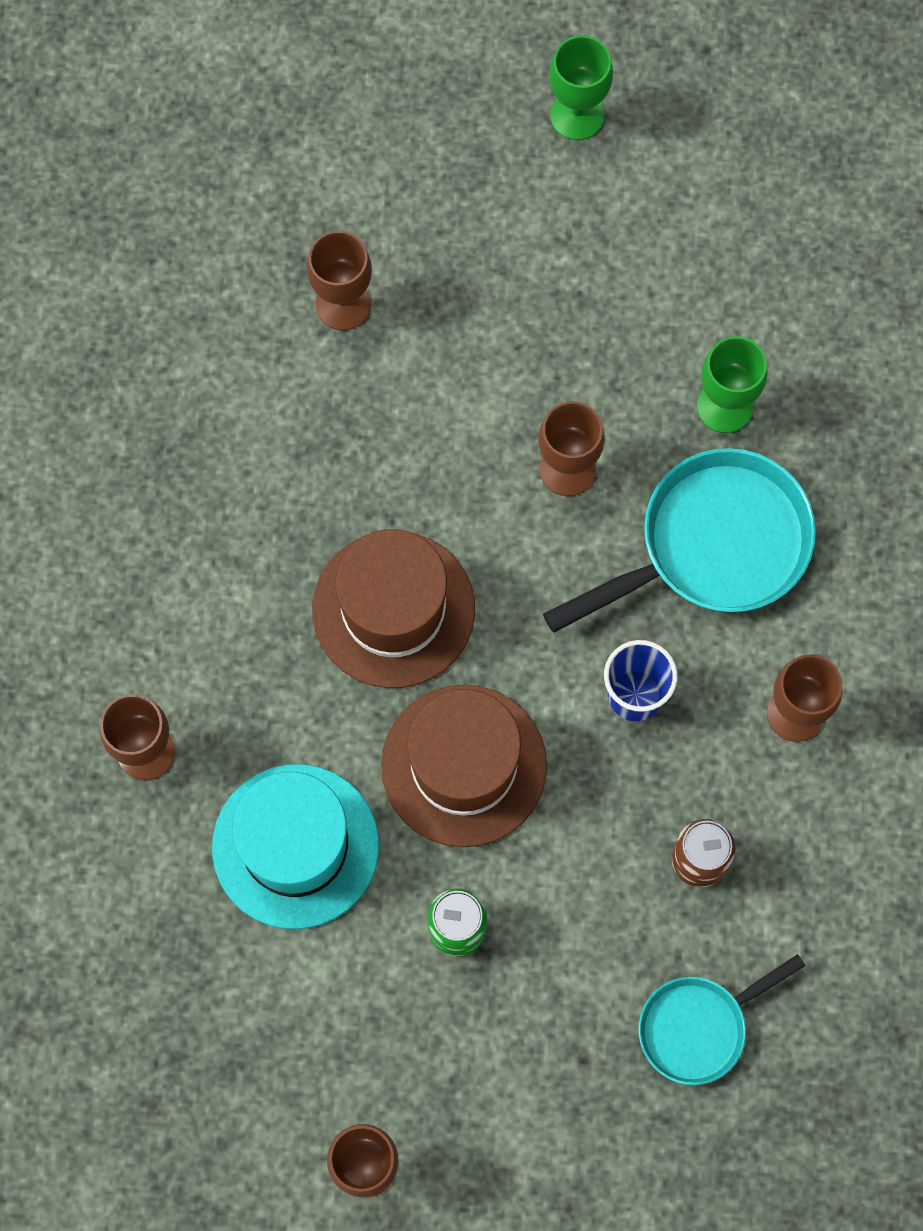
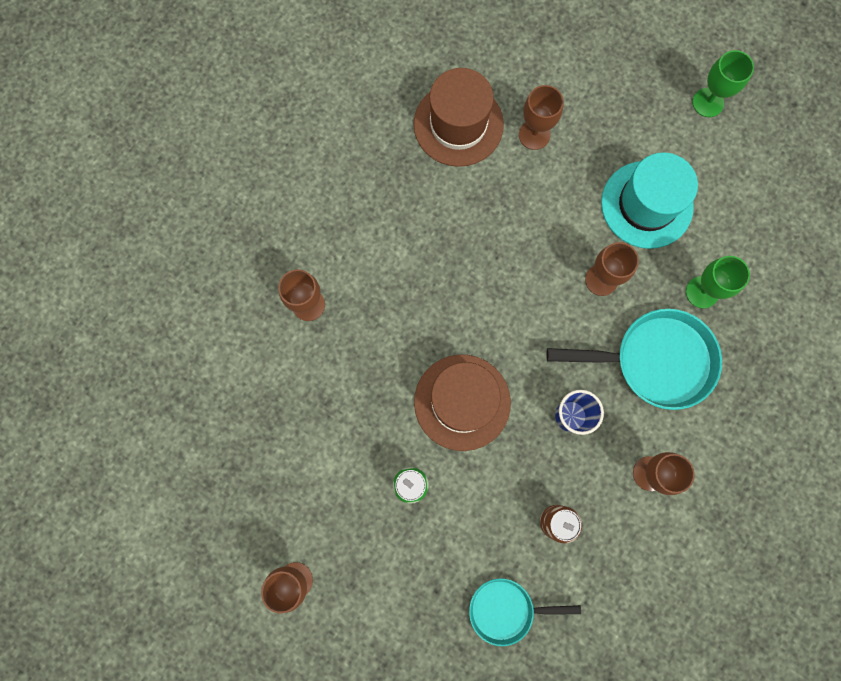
camera: 30 degrees right, 5 degrees up
(295, 846) = (354, 394): turquoise hat -> turquoise hat (646, 204)
(393, 609) = (472, 302): brown hat -> brown hat (458, 124)

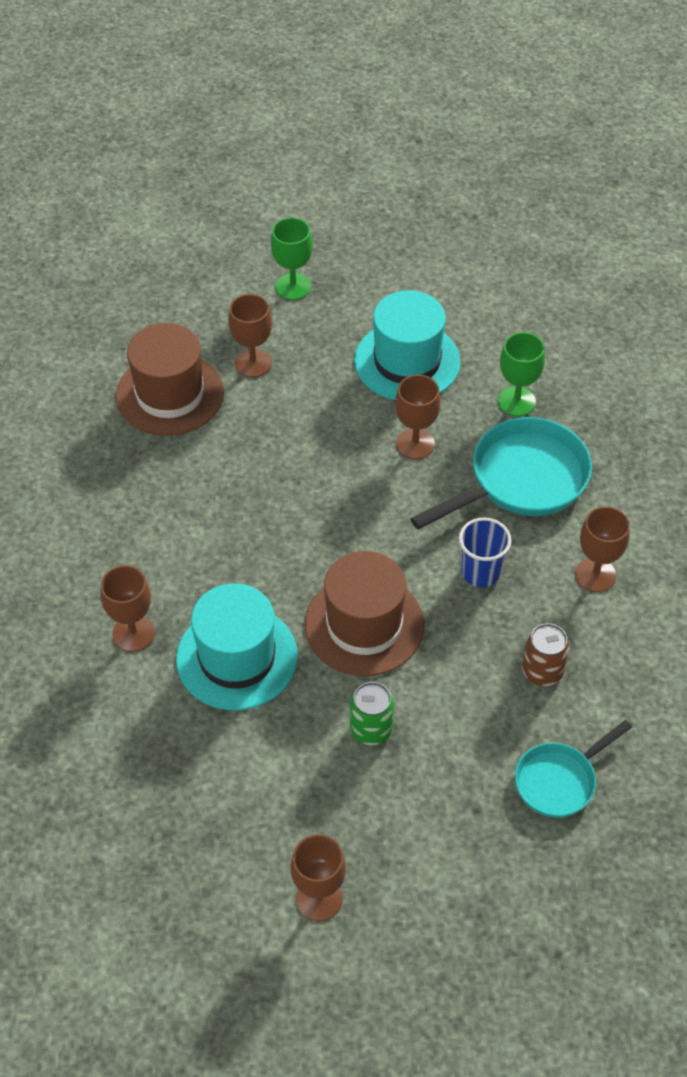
camera: 35 degrees left, 25 degrees down
(362, 369) = (237, 657): none -> turquoise hat
(708, 102) = (396, 254): green goblet -> green goblet (293, 287)

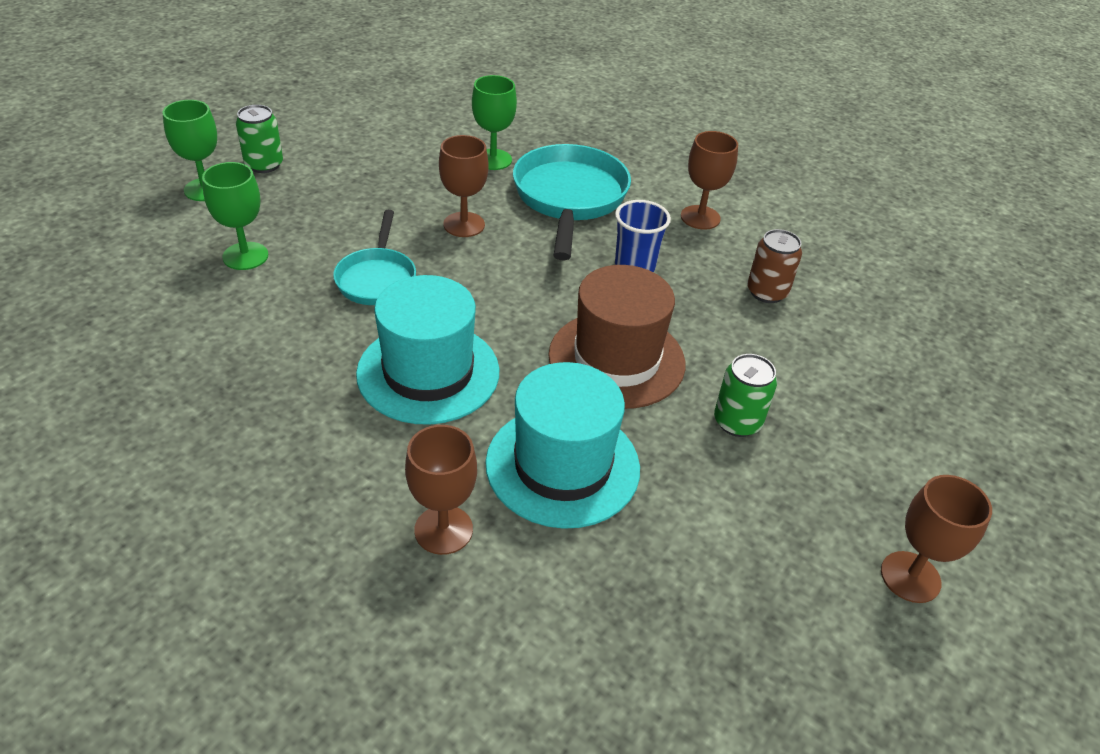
camera: 55 degrees left, 10 degrees down
(170, 394) = (194, 324): brown hat -> none
(253, 363) = (245, 256): brown goblet -> green goblet
(354, 290) = (264, 165): none -> green can
(407, 361) = (377, 182): turquoise hat -> turquoise hat (428, 372)
(559, 780) = (884, 344): turquoise pan -> turquoise pan (377, 278)

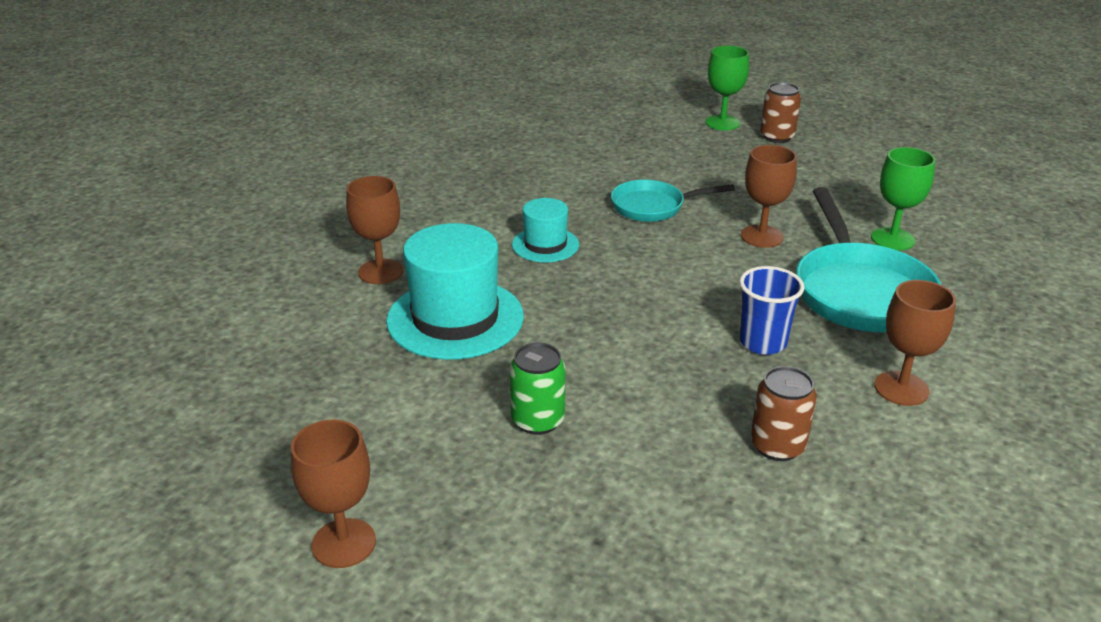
camera: 85 degrees right, 10 degrees down
(245, 256) = (648, 152): green goblet -> none
(264, 165) = (777, 137): green can -> brown can
(428, 372) = (545, 245): turquoise hat -> turquoise hat, size x0.55
(569, 199) = (859, 291): turquoise pan -> turquoise pan turned 90 degrees clockwise
(616, 359) = (603, 339): brown hat -> none

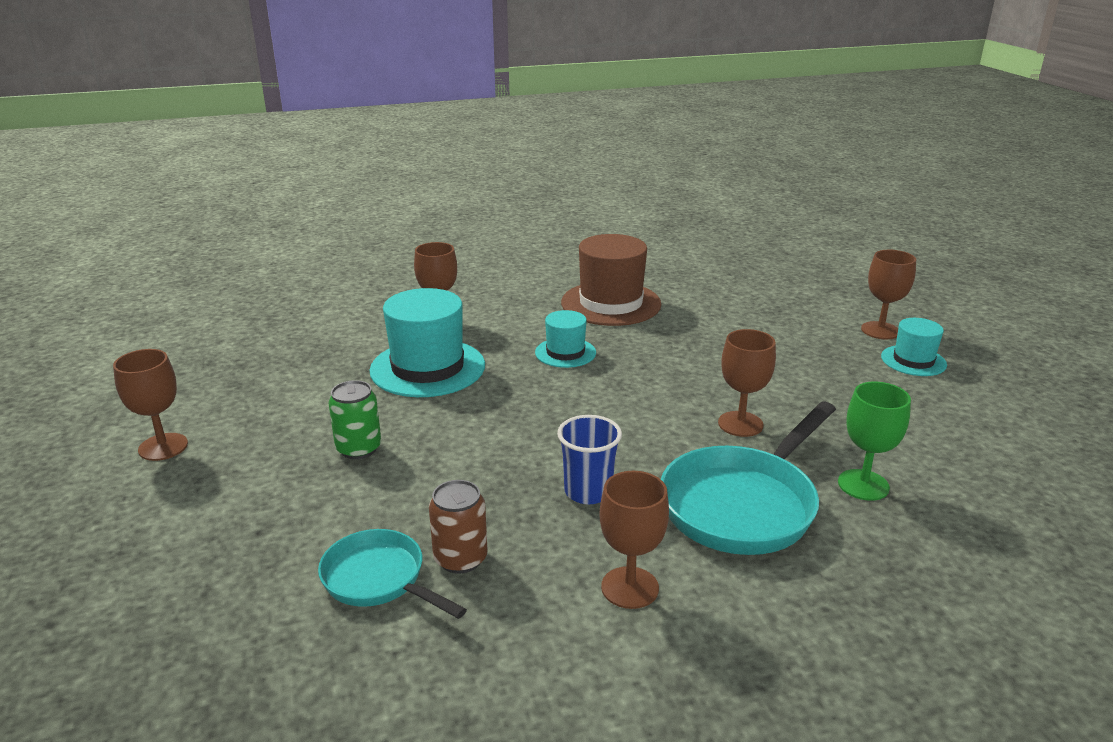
camera: 45 degrees right, 5 degrees down
(501, 185) = (611, 303): none -> brown hat
(653, 207) = (692, 364): turquoise pan -> turquoise pan (379, 579)
(722, 123) = (880, 330): green goblet -> brown goblet
(777, 137) = (913, 361): brown can -> turquoise hat

